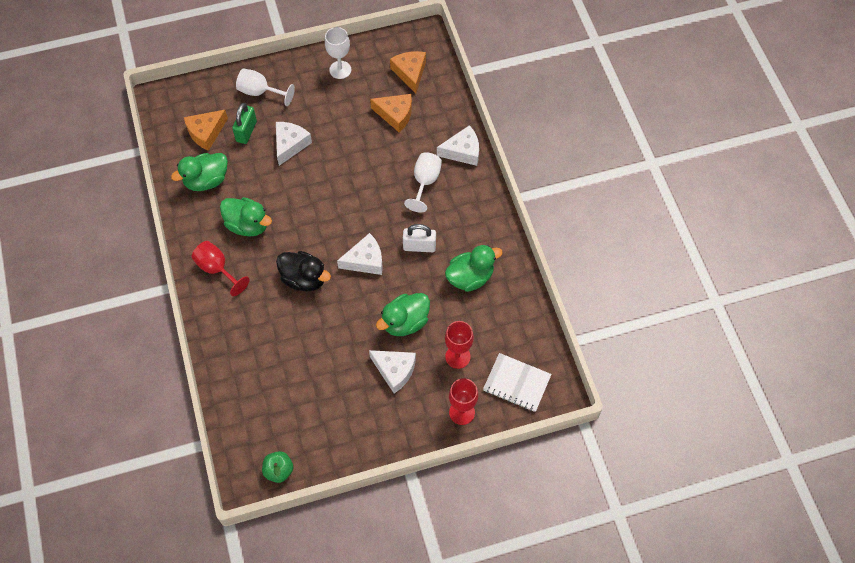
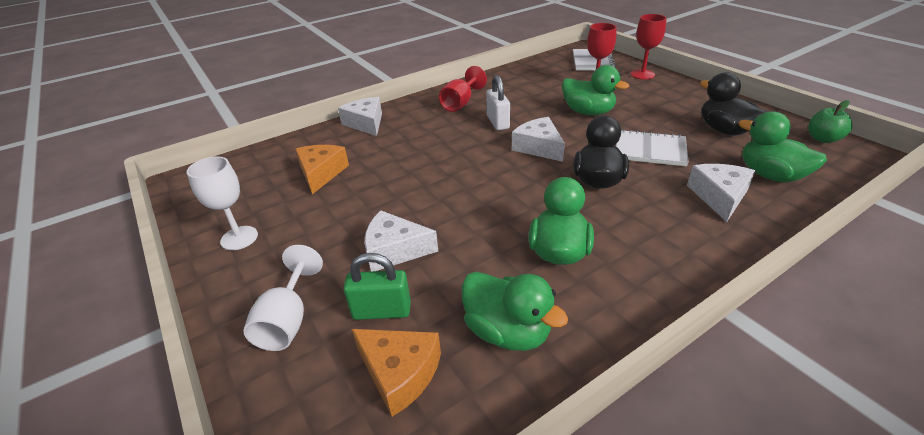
camera: 105 degrees left, 25 degrees down
(217, 269) = (654, 260): red goblet -> red goblet (460, 103)
(324, 334) = (650, 150): none -> white notebook
(326, 408) = (724, 130): none -> black duck
(395, 371) = (642, 106): white cheese -> white cheese (719, 197)
(410, 73) = (249, 177): orange cheese -> none
(425, 182) = (415, 135): white goblet -> none
(470, 277) = (512, 94): green duck -> green duck (770, 175)

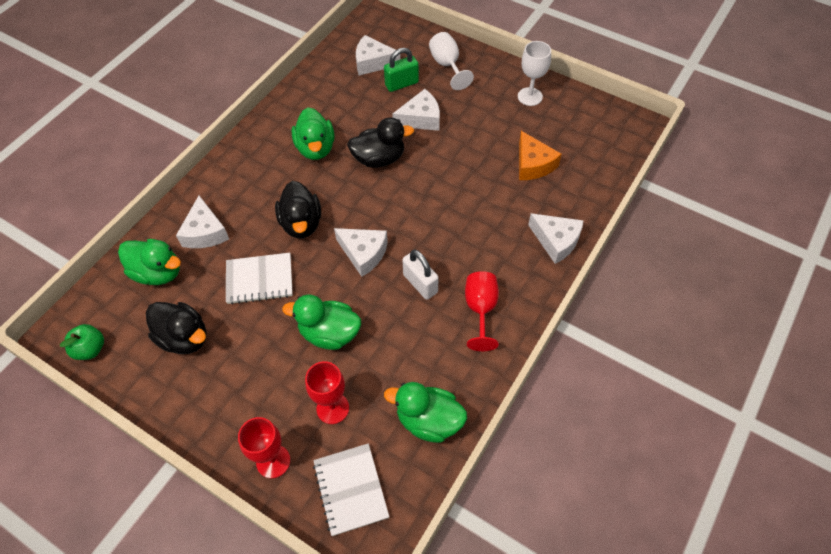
camera: 155 degrees right, 20 degrees up
(400, 373) = (373, 62): orange cheese -> white cheese
(479, 218) = (379, 159): none -> black duck
(507, 331) = (330, 94): green duck -> green duck (429, 421)

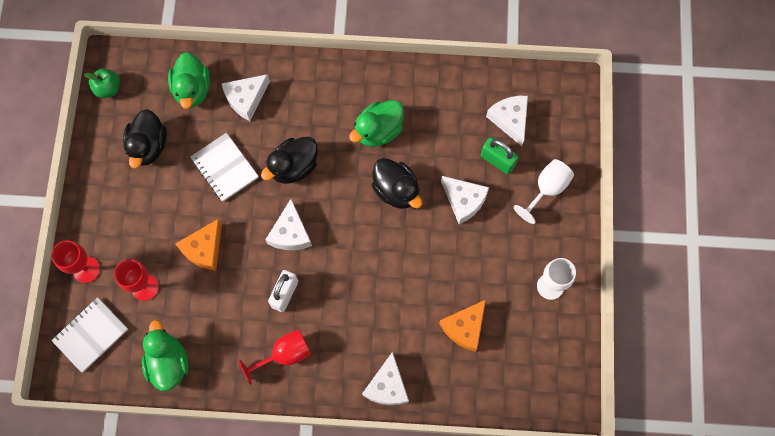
camera: 60 degrees right, 15 degrees up
(329, 333) = (204, 249): green duck -> orange cheese

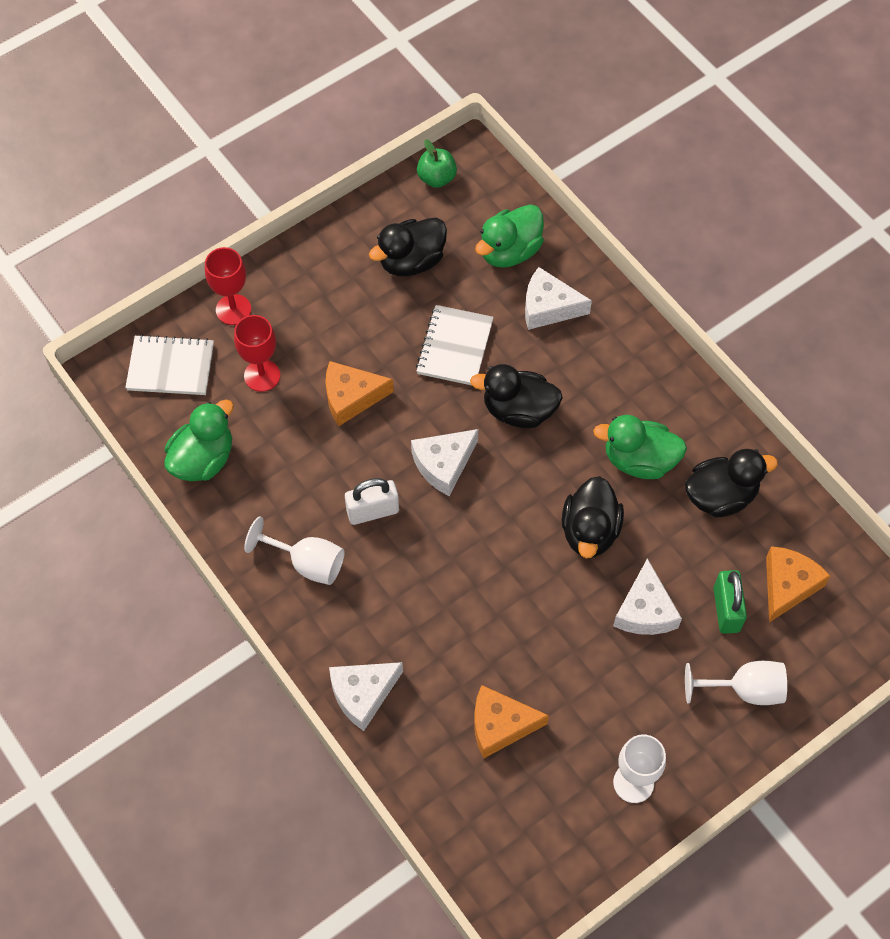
camera: 50 degrees right, 10 degrees down
(284, 355) = (307, 563): red goblet -> white goblet
(434, 109) = (720, 496): none -> black duck
(510, 120) = (788, 585): white cheese -> orange cheese

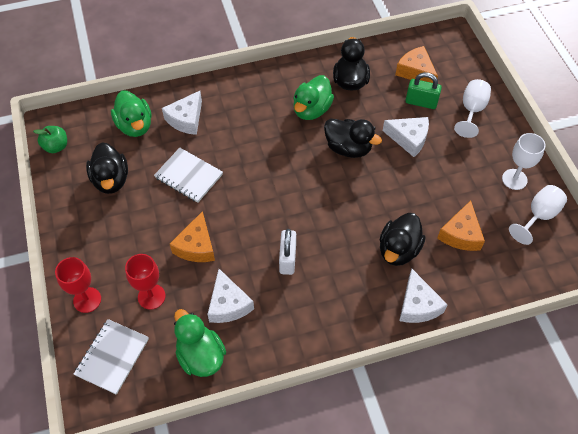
camera: 70 degrees left, 5 degrees down
(307, 563) = (310, 310): white goblet -> white goblet (538, 216)
(443, 464) = (271, 208): white cheese -> white cheese (228, 304)
(518, 410) = (251, 157): black duck -> black duck (398, 250)

